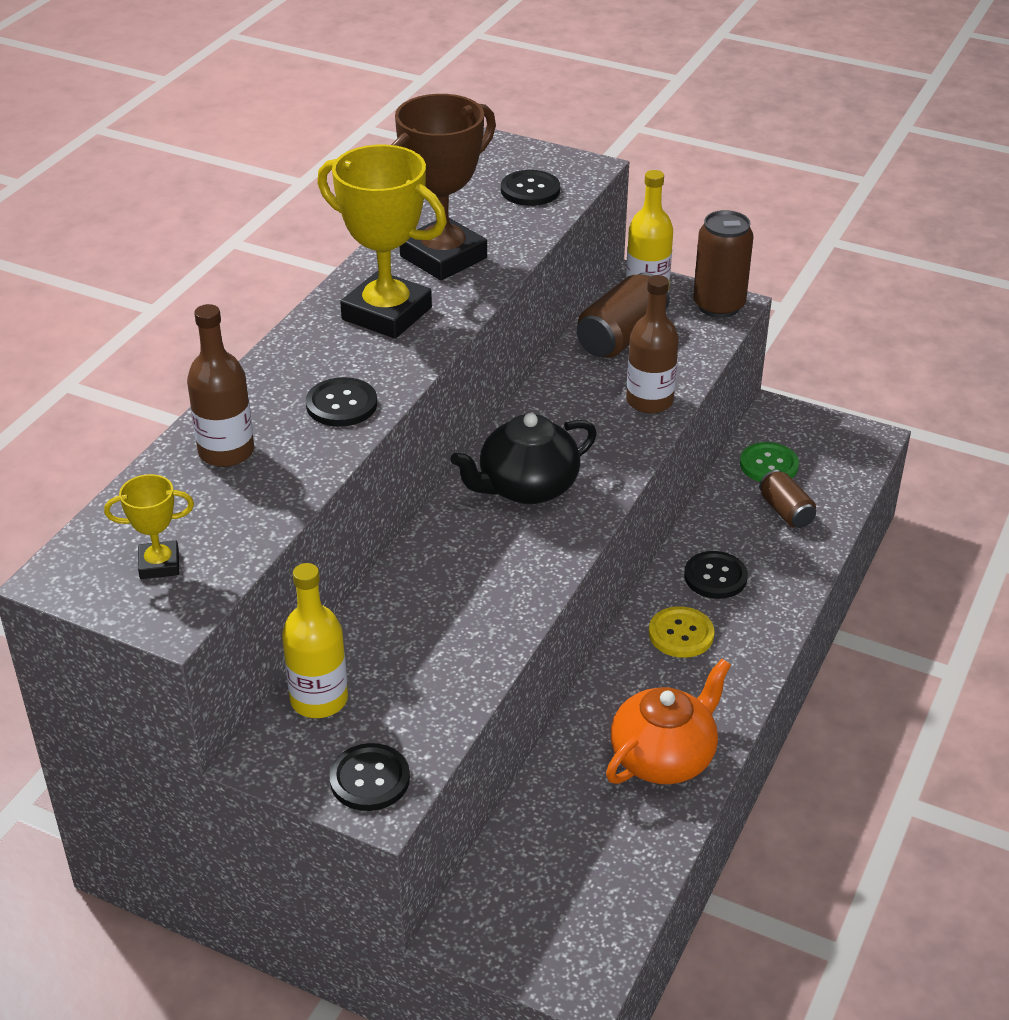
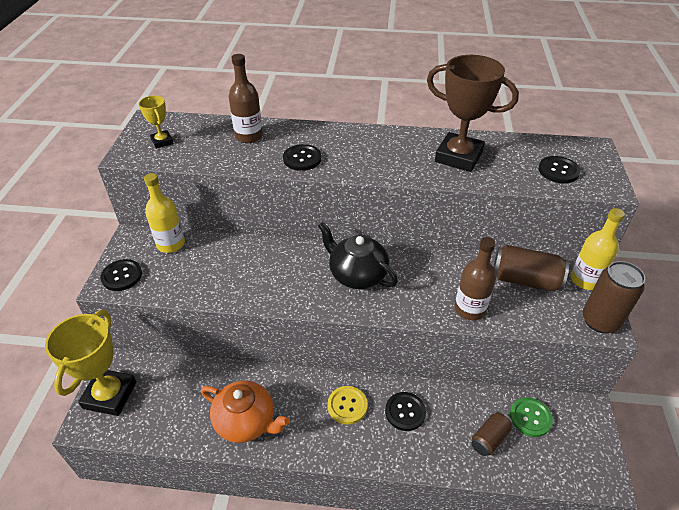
camera: 70 degrees right, 5 degrees up
(387, 314) = (390, 152): yellow trophy -> yellow trophy (110, 395)

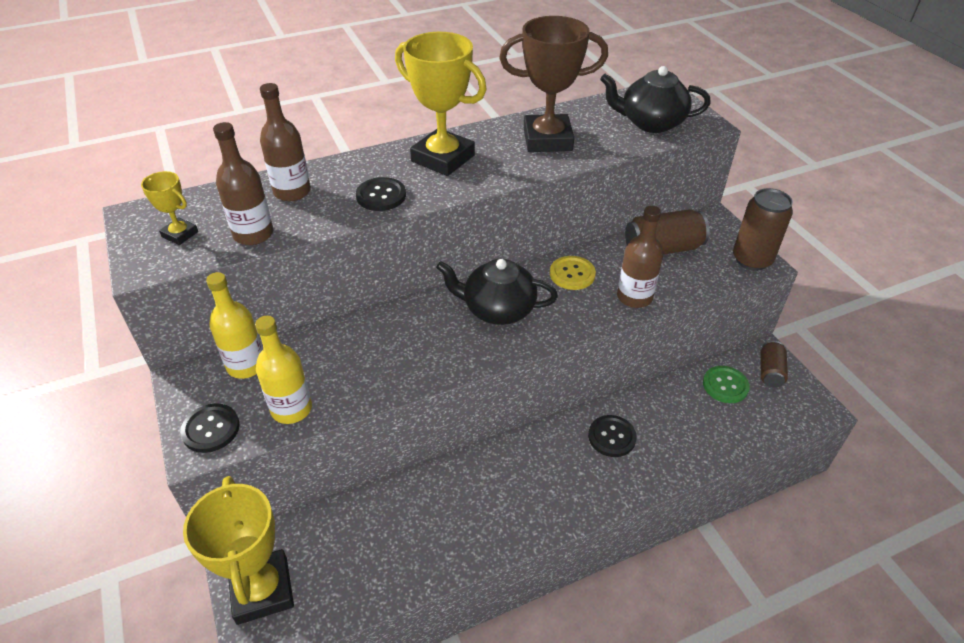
camera: 30 degrees left, 0 degrees up
(202, 157) = (253, 234): none -> brown bottle
(246, 421) = (455, 531): orange teapot -> none
(347, 405) = (551, 460): yellow button -> yellow button (572, 274)
(367, 146) = (443, 158): none -> yellow trophy
(489, 438) = (704, 422): brown can -> brown can (770, 372)
(558, 171) = (651, 123): black button -> black teapot
(585, 280) = (713, 228): yellow bottle -> yellow bottle (291, 409)

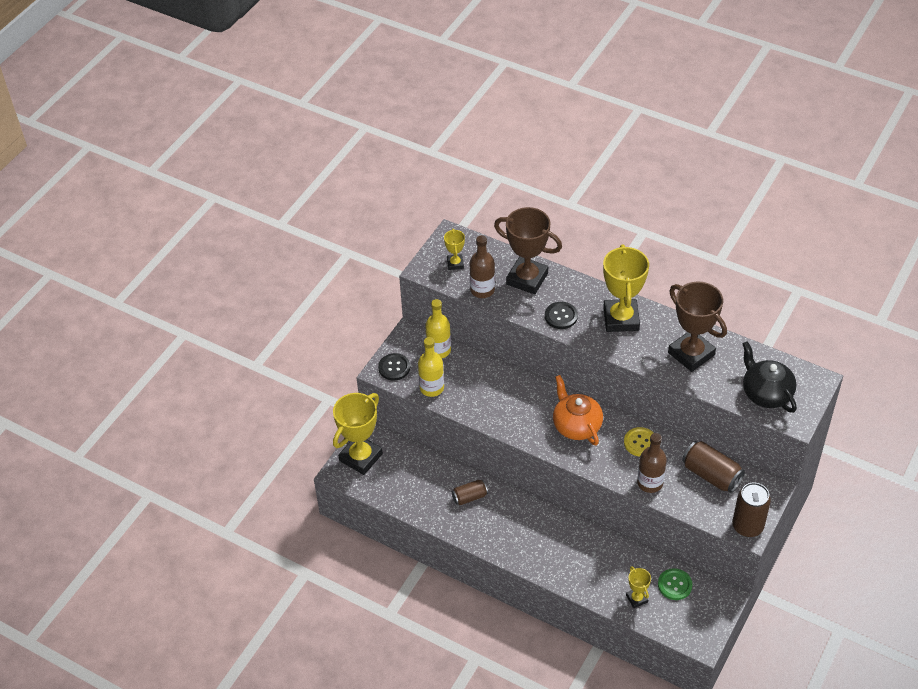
camera: 55 degrees right, 5 degrees up
(292, 192) = (527, 279): brown bottle -> brown trophy
(498, 309) = (576, 425): black teapot -> orange teapot
(612, 437) = (578, 546): black button -> none
(723, 428) = (637, 599): none -> yellow trophy
(770, 372) = (711, 604): brown can -> brown can (469, 497)

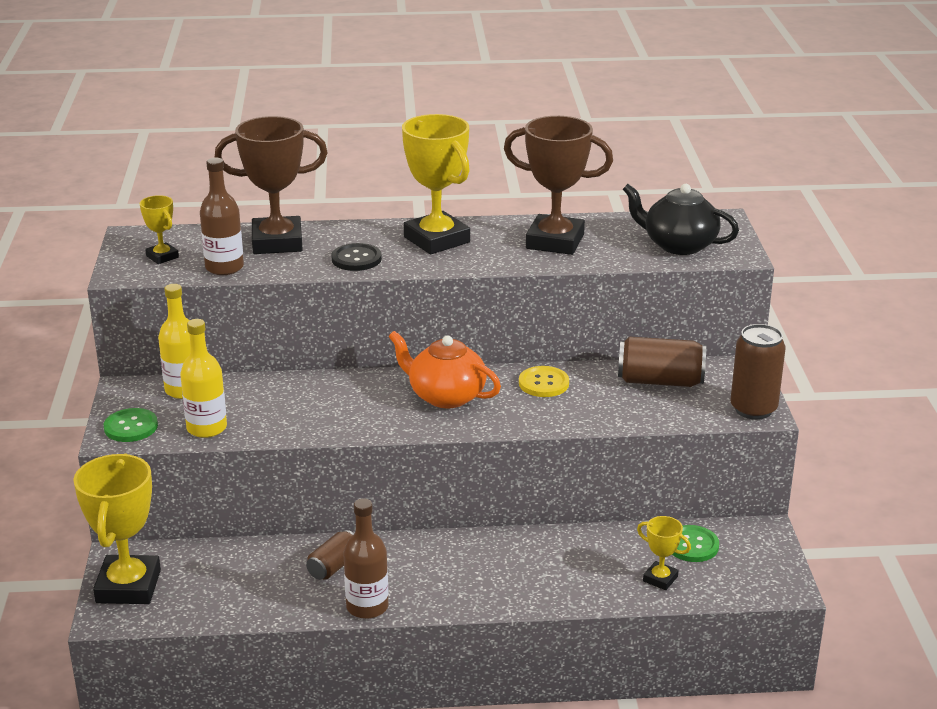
camera: 35 degrees left, 20 degrees down
(394, 367) = (131, 427): black button -> green button
(650, 483) = (595, 414): brown bottle -> brown bottle (367, 607)

